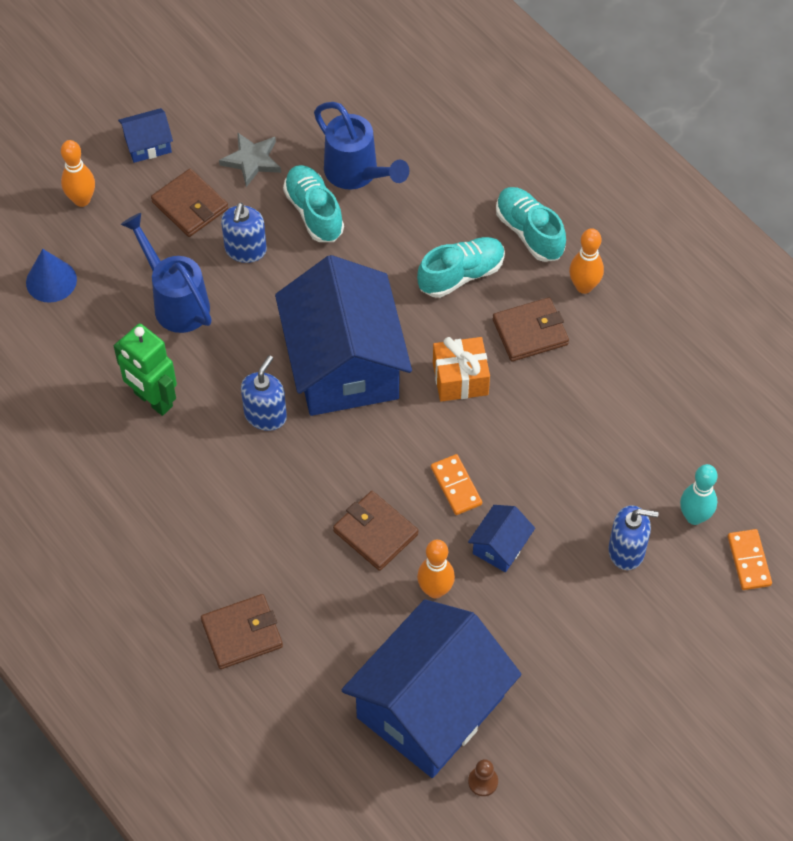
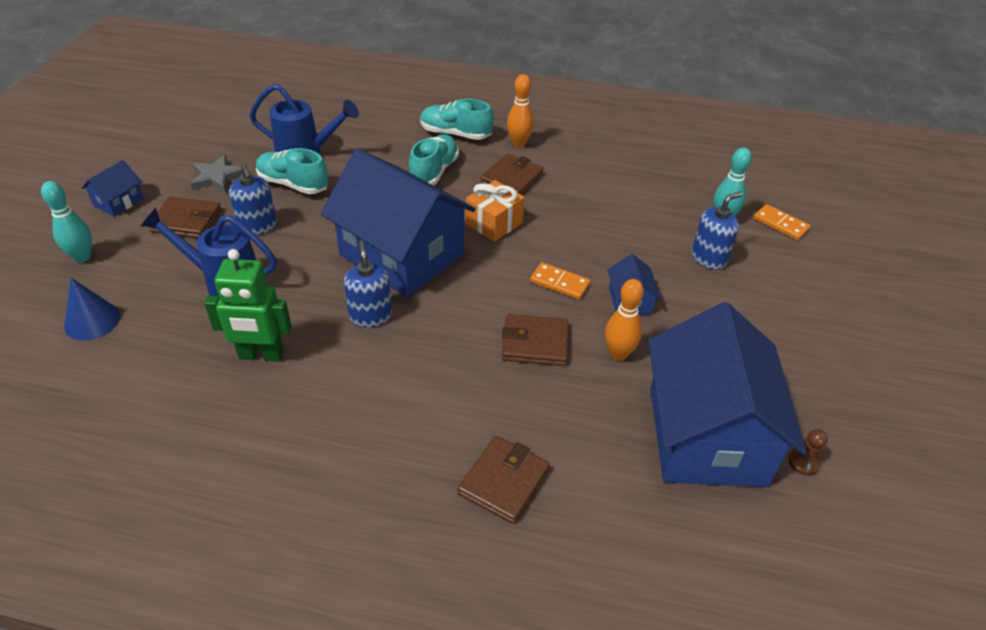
camera: 40 degrees left, 15 degrees down
(82, 200) = (82, 257): orange bowling pin -> turquoise bowling pin

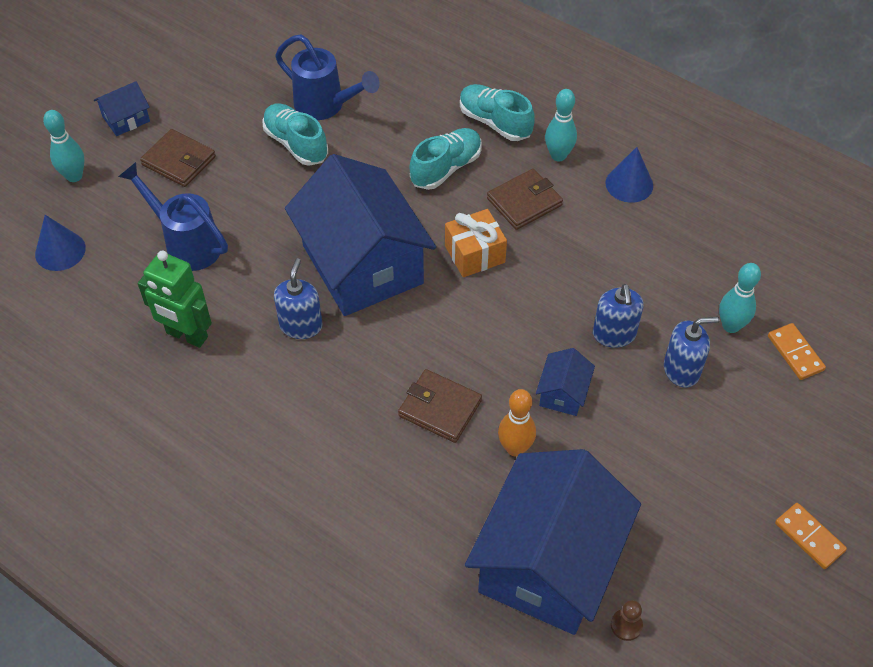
camera: 25 degrees right, 10 degrees up
(217, 177) = (226, 114): grey star -> none
(258, 226) = (241, 187): blue soap dispenser -> blue soap dispenser (614, 334)
(503, 481) = (336, 536): brown wallet -> none
(519, 144) = (558, 155): orange bowling pin -> turquoise bowling pin
(559, 283) = (502, 348): orange domino -> orange domino (809, 537)
(584, 149) = (629, 184): none -> blue cone

